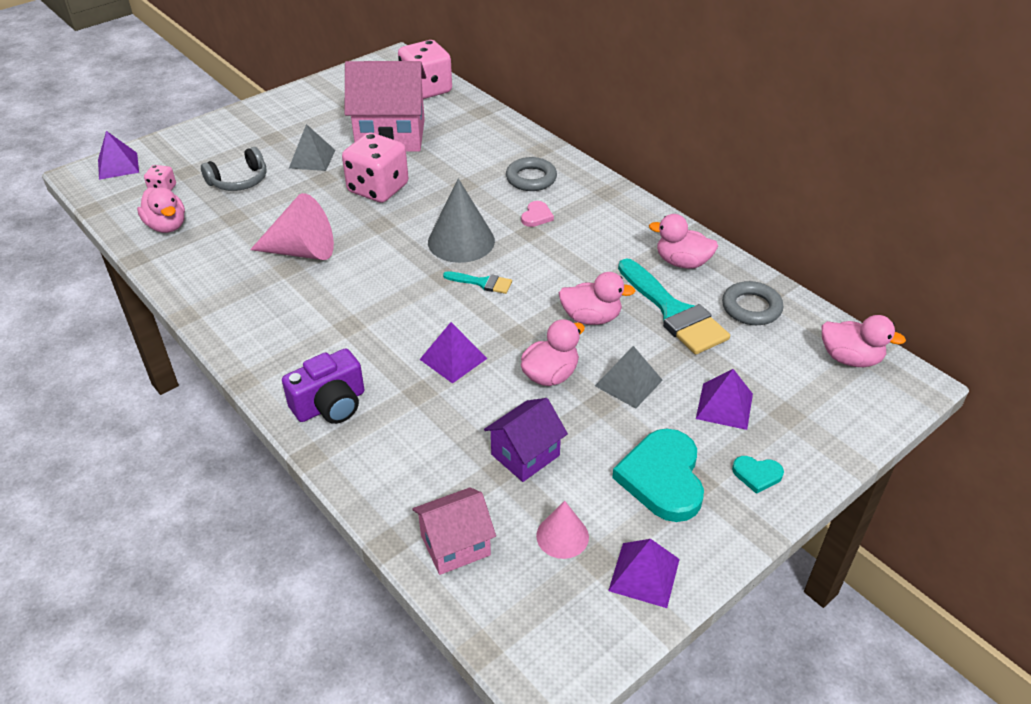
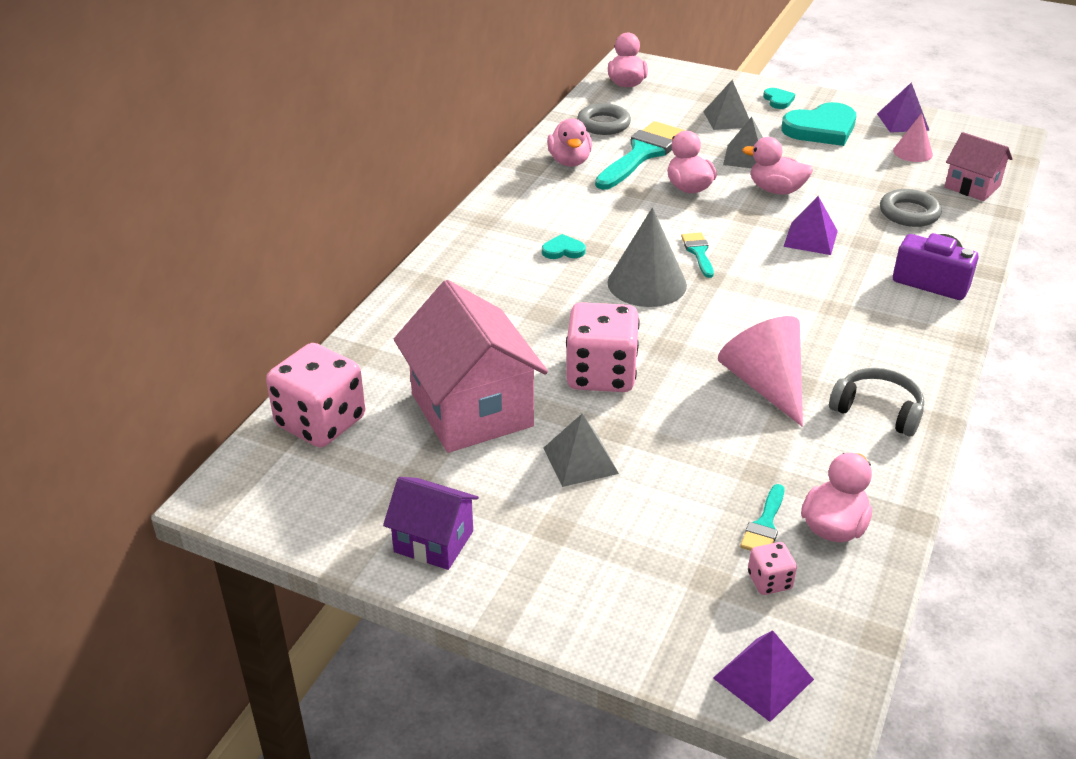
camera: 115 degrees left, 5 degrees down
(197, 202) = (764, 525): none -> turquoise brush
(239, 181) = (684, 508): grey headphones -> grey headphones (877, 410)
(525, 455) = (866, 181): purple house -> purple house (434, 541)
(531, 178) = (494, 271): grey ring -> grey ring (909, 213)
(536, 216) = (563, 250): pink heart -> turquoise heart
(724, 406) = (727, 119): purple pyramid -> grey pyramid

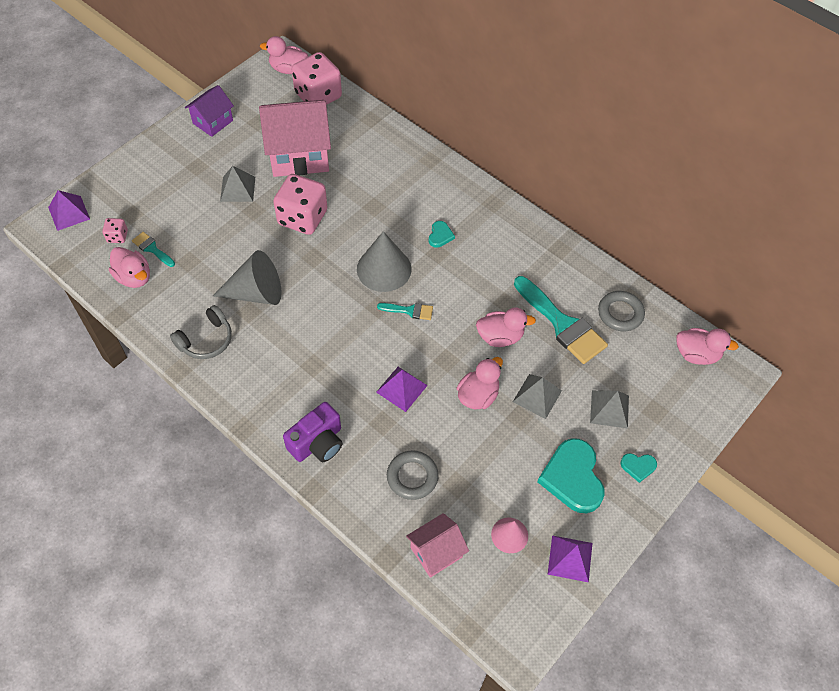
camera: 105 degrees right, 20 degrees up
(569, 161) = (562, 273): pink duck -> pink duck (288, 69)
(765, 385) = (256, 293): pink cone -> grey cone

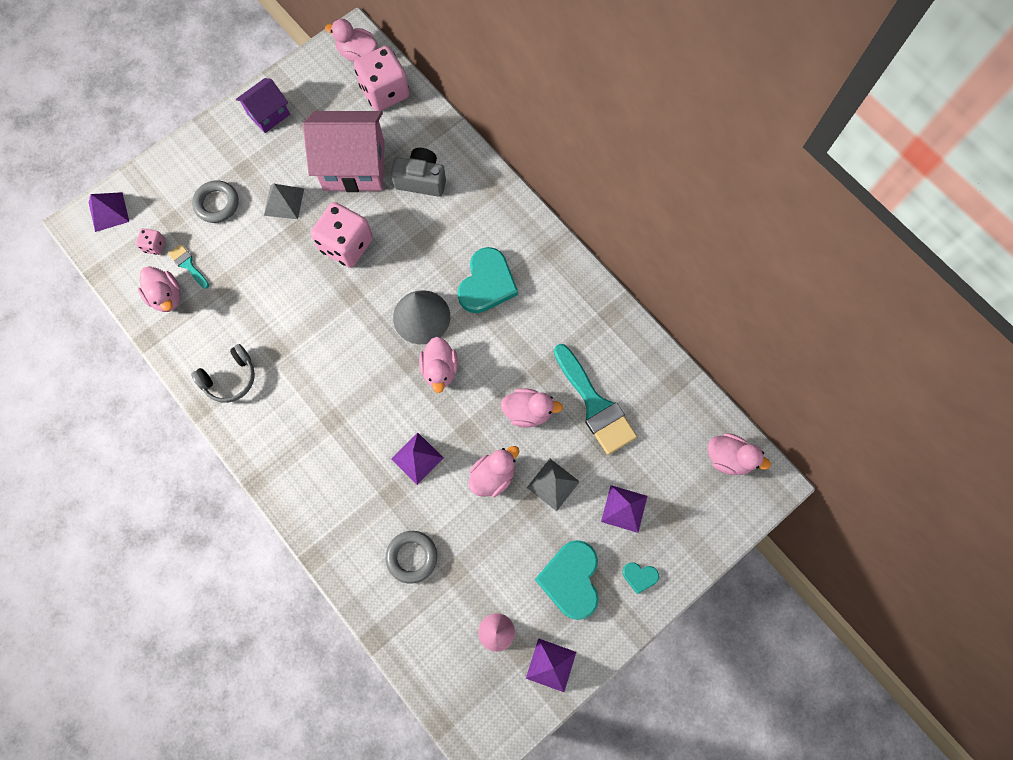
camera: 10 degrees right, 15 degrees up
(256, 293) = (287, 329): grey cone -> none
(317, 443) = (325, 507): purple camera -> none
(363, 160) = (421, 180): none -> grey camera
(409, 311) = (440, 369): turquoise brush -> pink duck
(436, 552) = (422, 640): pink house -> none
(440, 235) = (487, 283): turquoise heart -> turquoise heart, size x2.12
(609, 409) = (624, 508): grey pyramid -> purple pyramid
(620, 313) = (659, 400): grey ring -> grey ring (217, 204)

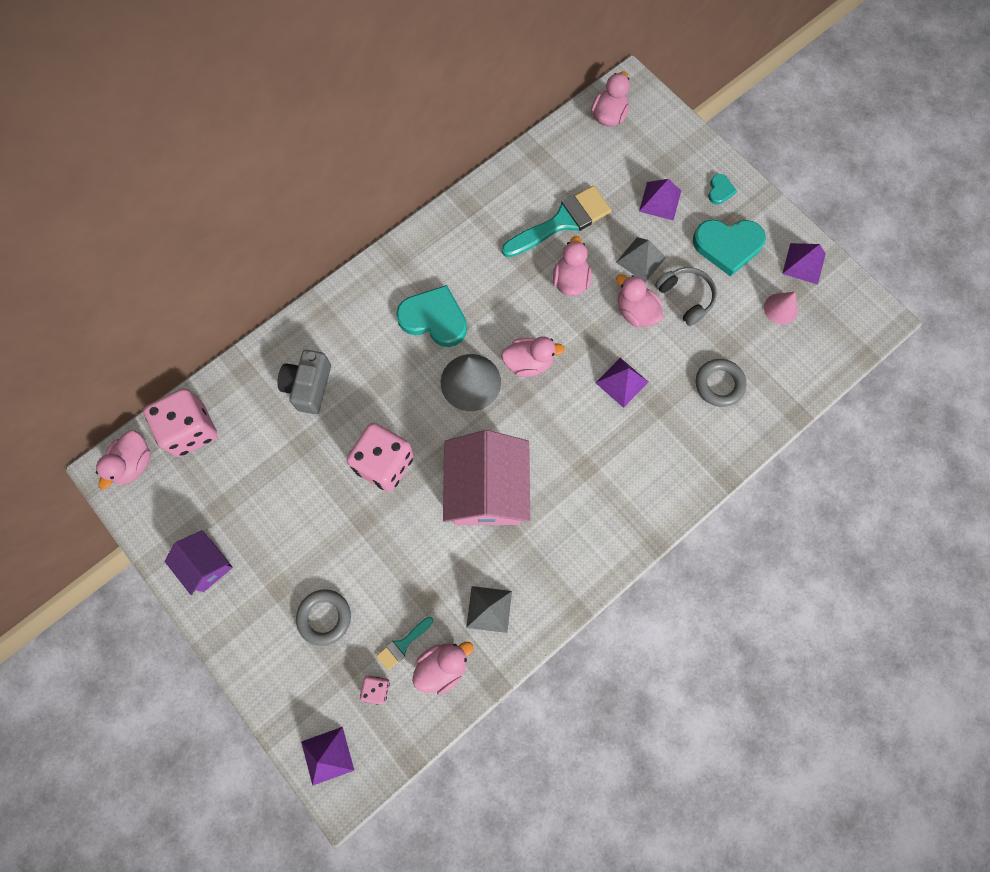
camera: 90 degrees left, 0 degrees up
(230, 378) = (541, 581): grey headphones -> grey headphones (686, 297)
(284, 202) = (326, 537): grey pyramid -> grey pyramid (489, 609)
(354, 166) = (286, 460): pink house -> pink house (487, 490)

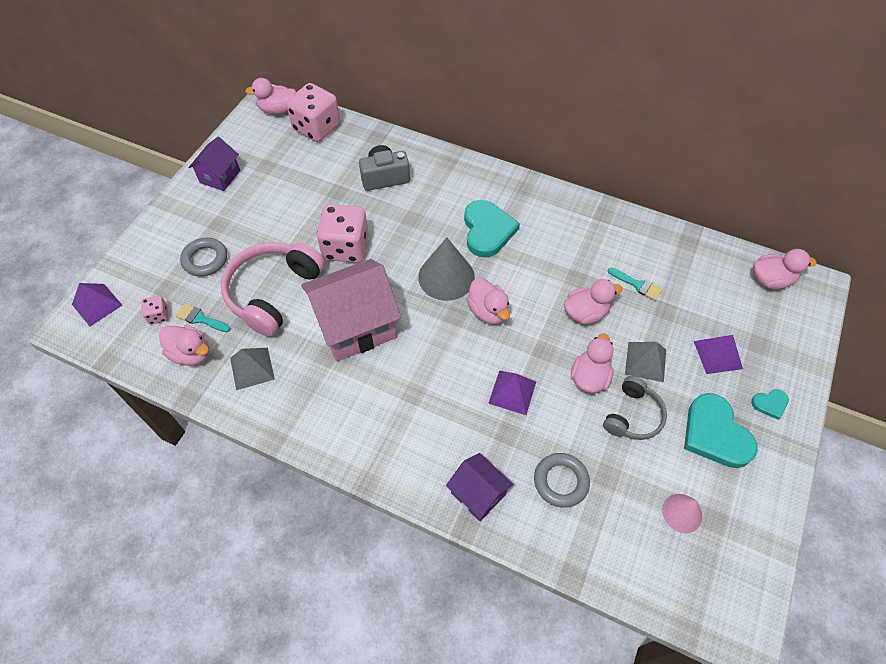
camera: 65 degrees right, 15 degrees down
(405, 558) = (273, 292): none -> pink headphones
(562, 222) = (637, 285): turquoise brush -> turquoise brush, size x0.48
(703, 455) = (478, 494): none -> purple house
(803, 263) = (750, 518): purple pyramid -> none

